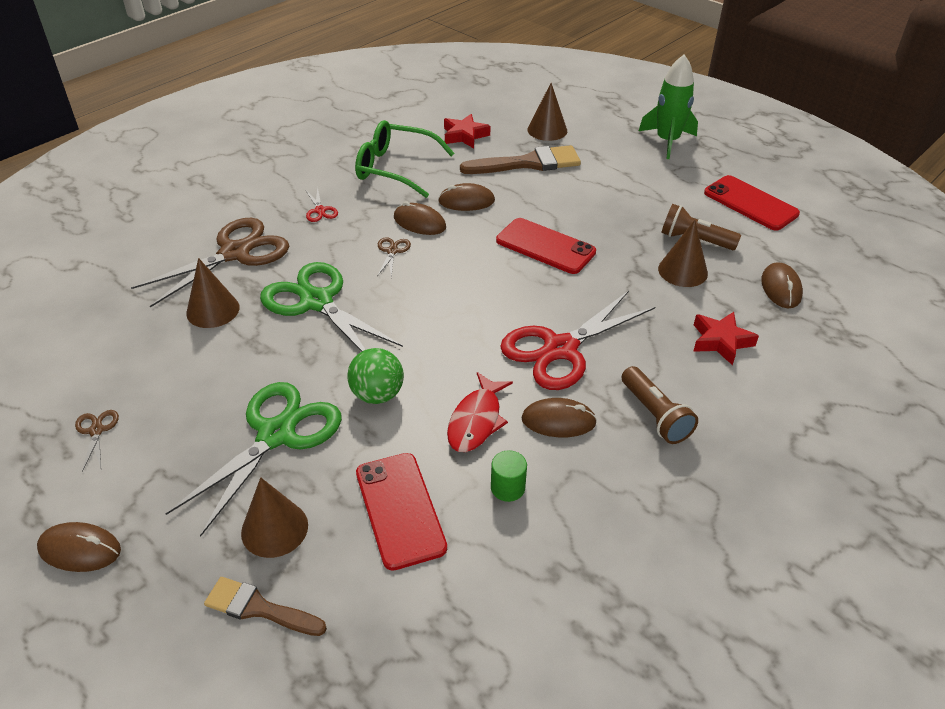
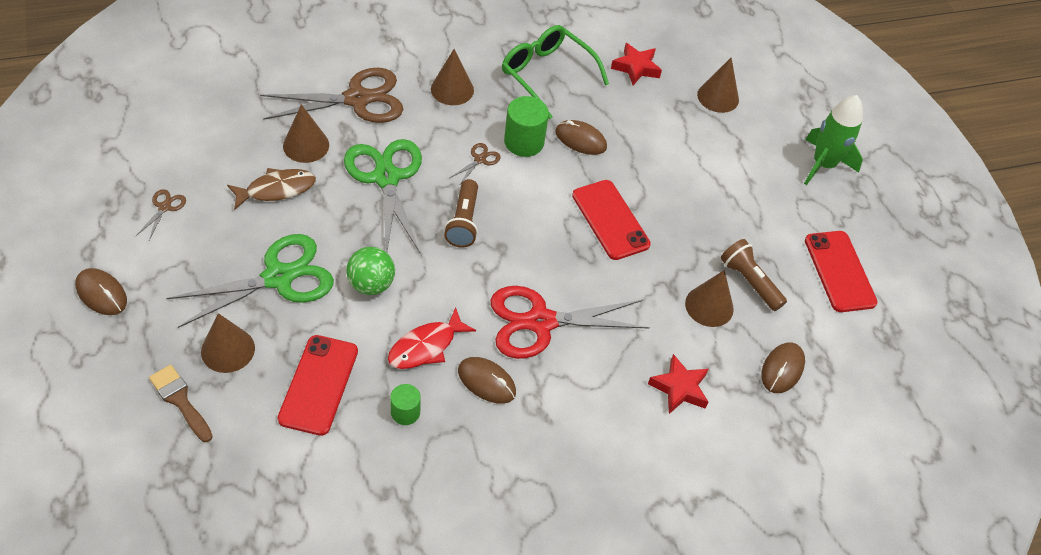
camera: 25 degrees right, 10 degrees up
(212, 360) = (276, 189): none -> brown fish
(320, 210) = (452, 89): red scissors -> brown cone
(419, 222) = (524, 142): brown mouse -> green cylinder
(528, 163) = (668, 126): brown brush -> none
(655, 415) = (565, 420): brown flashlight -> brown flashlight (463, 222)

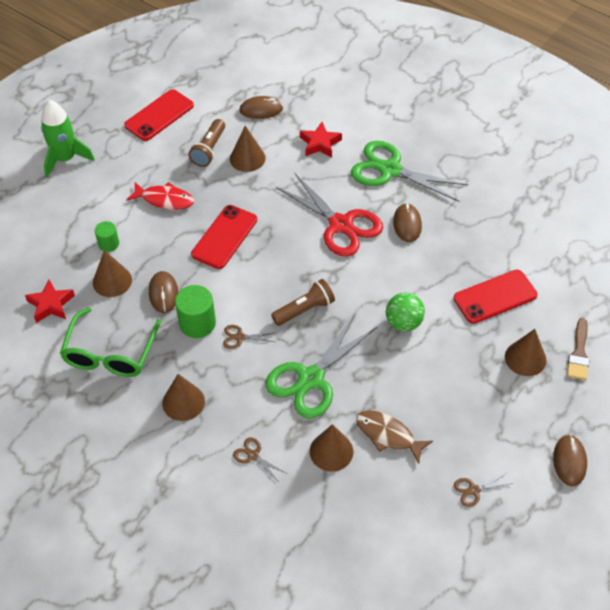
camera: 120 degrees left, 0 degrees up
(278, 277) = (452, 375): green scissors -> green scissors (390, 170)
(357, 99) = (253, 455): brown scissors -> brown scissors, size x0.41
(405, 412) = (465, 246): green cylinder -> green cylinder (108, 244)
(426, 346) = (415, 265): red fish -> red fish (164, 200)
(718, 97) = (42, 242): brown cone -> brown cone (112, 281)

